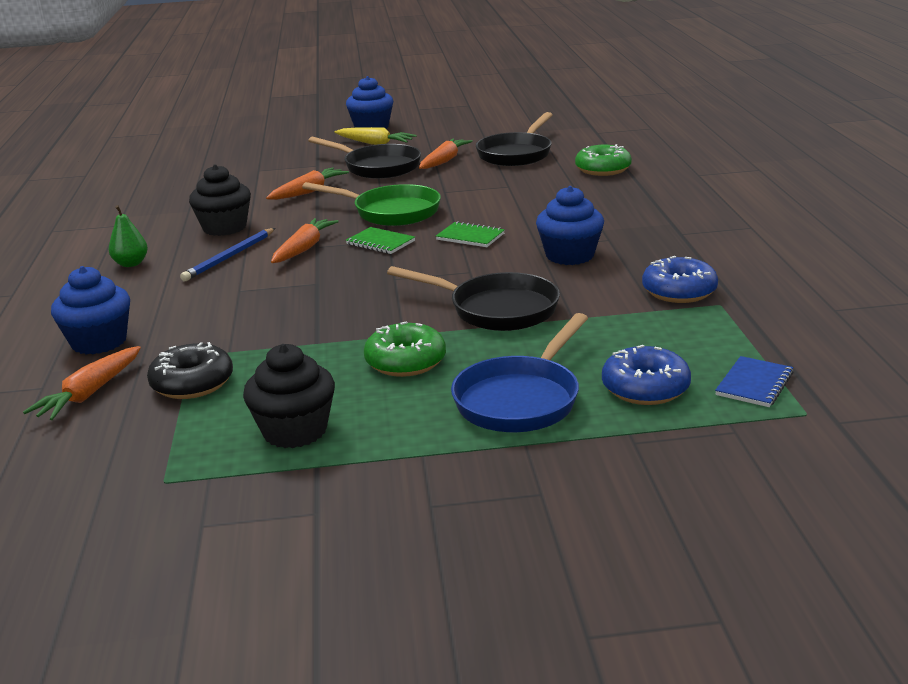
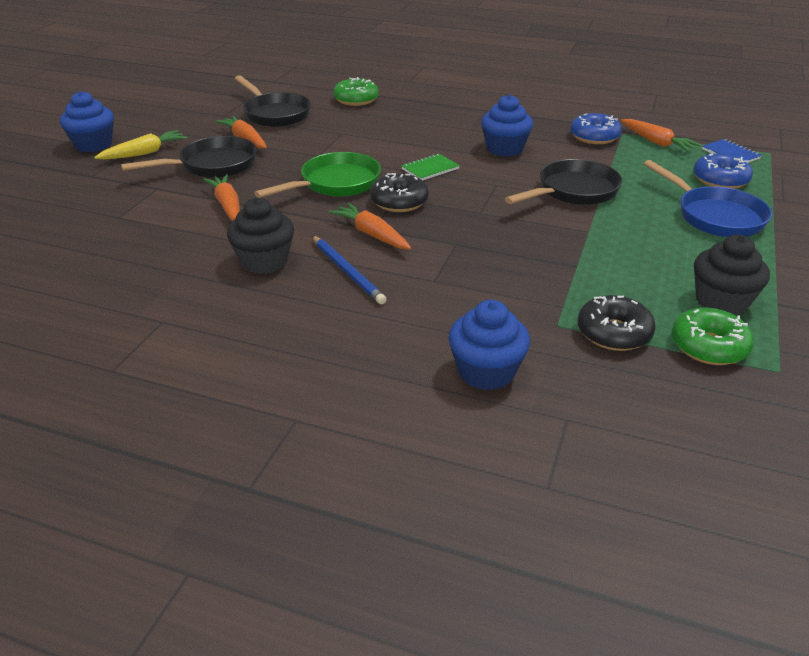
camera: 65 degrees left, 10 degrees up
(90, 393) = (600, 390): orange carrot -> orange carrot (656, 142)
(131, 264) = (297, 328): green pear -> none
(380, 243) = (399, 202): green notebook -> black donut
(405, 362) = (635, 239): green donut -> green donut (708, 346)

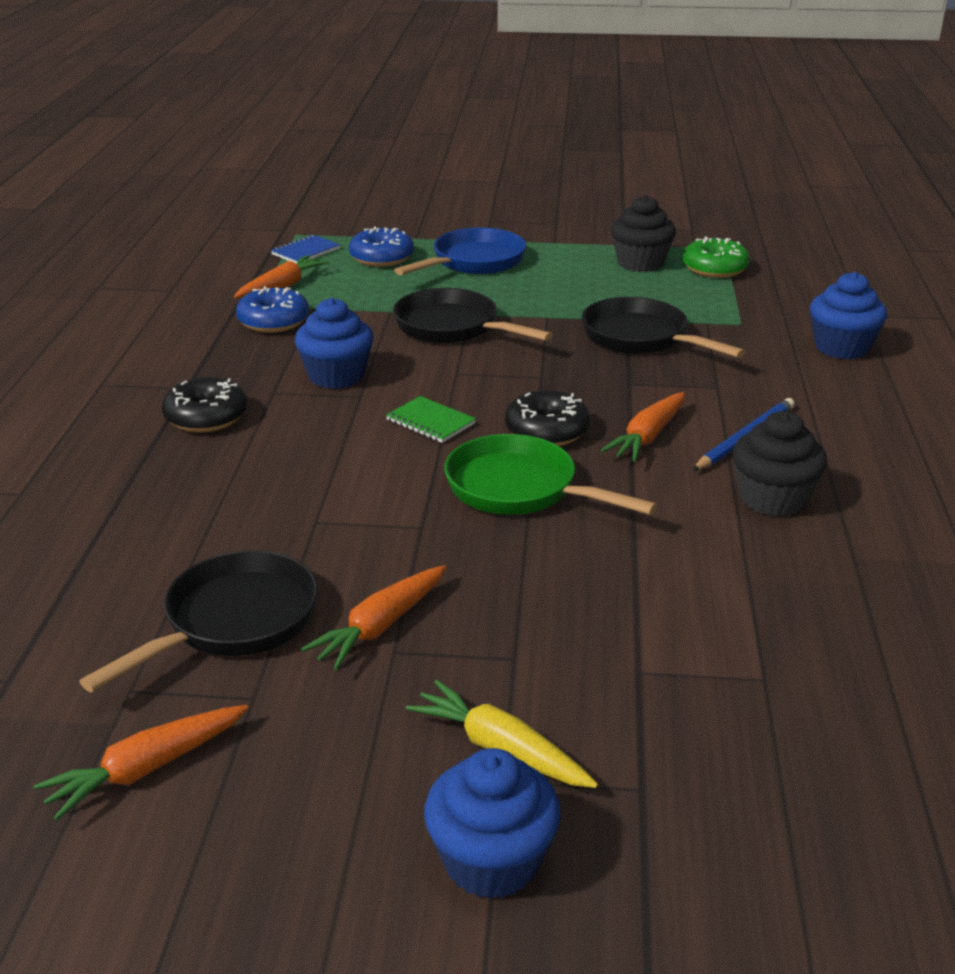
camera: 105 degrees left, 5 degrees down
(212, 165) = (515, 632): black pan -> black pan (641, 338)
(227, 205) = (650, 571): orange carrot -> orange carrot (146, 769)
(356, 100) = (137, 536): green donut -> none
(613, 333) = (730, 301): black donut -> black donut (206, 417)

